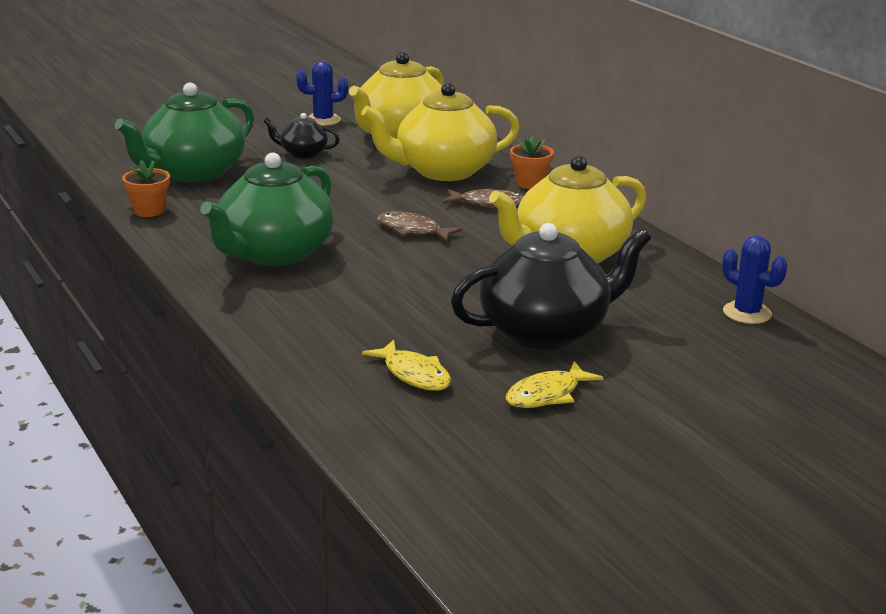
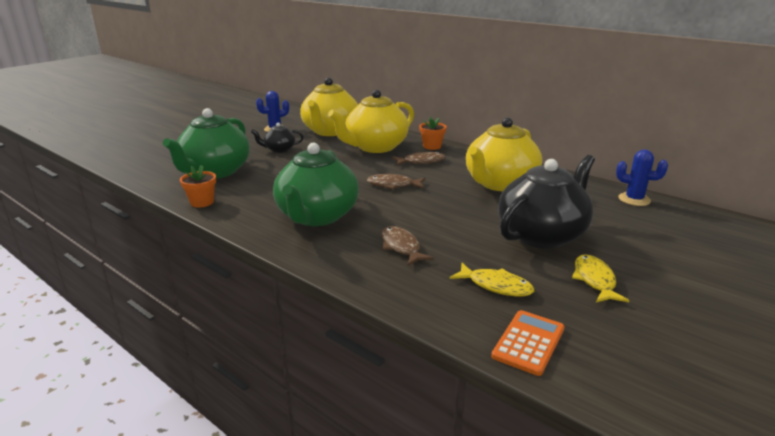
camera: 20 degrees left, 0 degrees up
(344, 310) = (401, 247): none -> brown fish
(386, 435) = (528, 342): none -> orange calculator
(547, 395) = (594, 280): yellow fish -> yellow fish turned 150 degrees clockwise

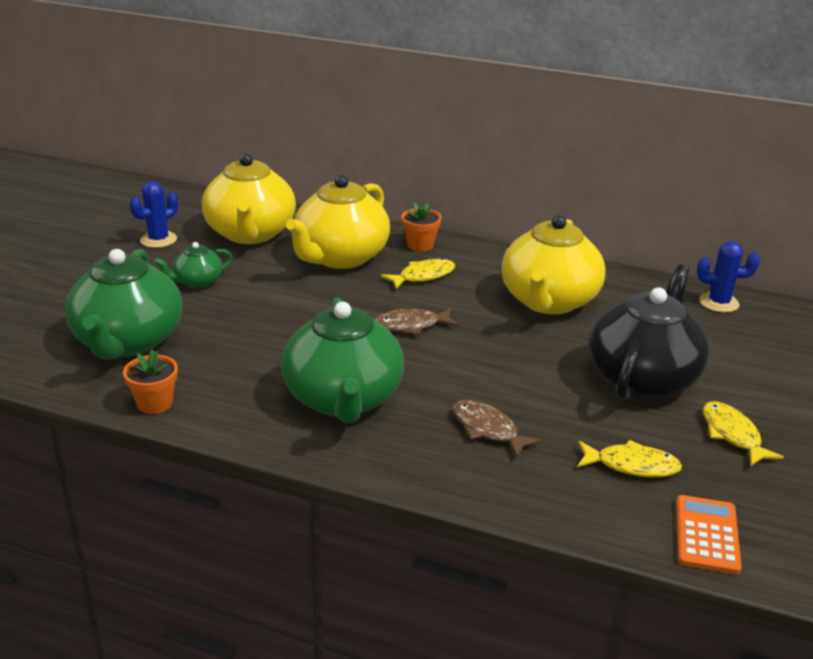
camera: 20 degrees left, 5 degrees up
(279, 149) = (197, 282): black teapot -> green teapot
(421, 161) = (423, 276): brown fish -> yellow fish

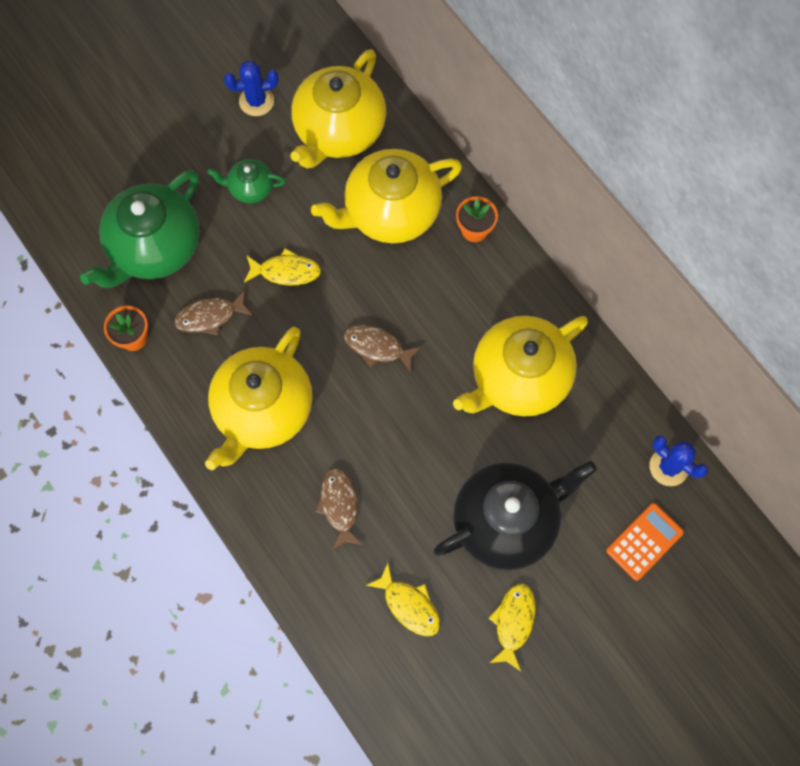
camera: 35 degrees right, 40 degrees up
(228, 362) = (210, 316): none -> brown fish
(343, 399) = (263, 410): green teapot -> yellow teapot
(423, 276) = (440, 281): yellow fish -> yellow fish (286, 271)
(707, 535) = (399, 697): orange calculator -> orange calculator (644, 541)

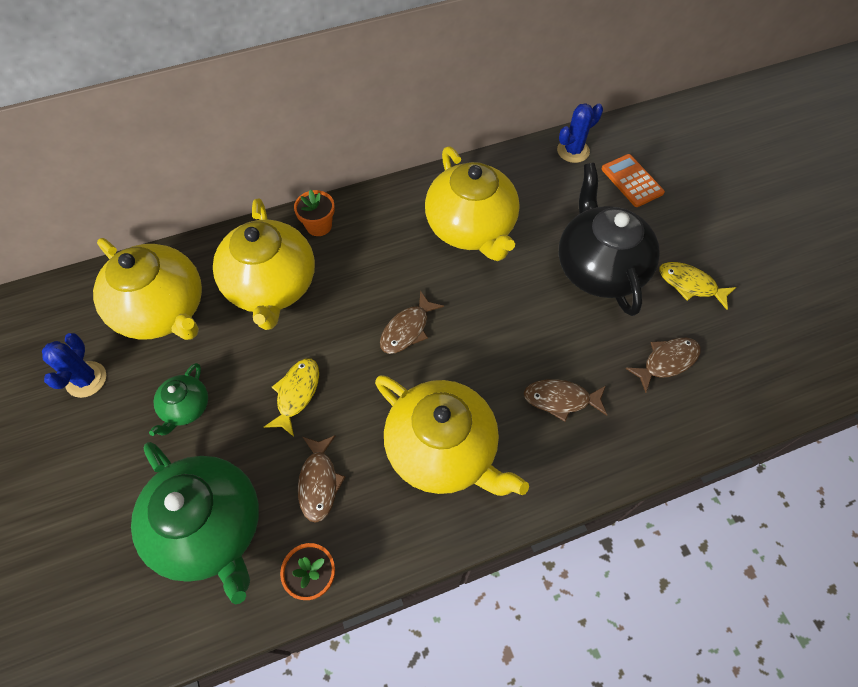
camera: 75 degrees left, 10 degrees down
(409, 605) = (666, 361): yellow fish -> brown fish

